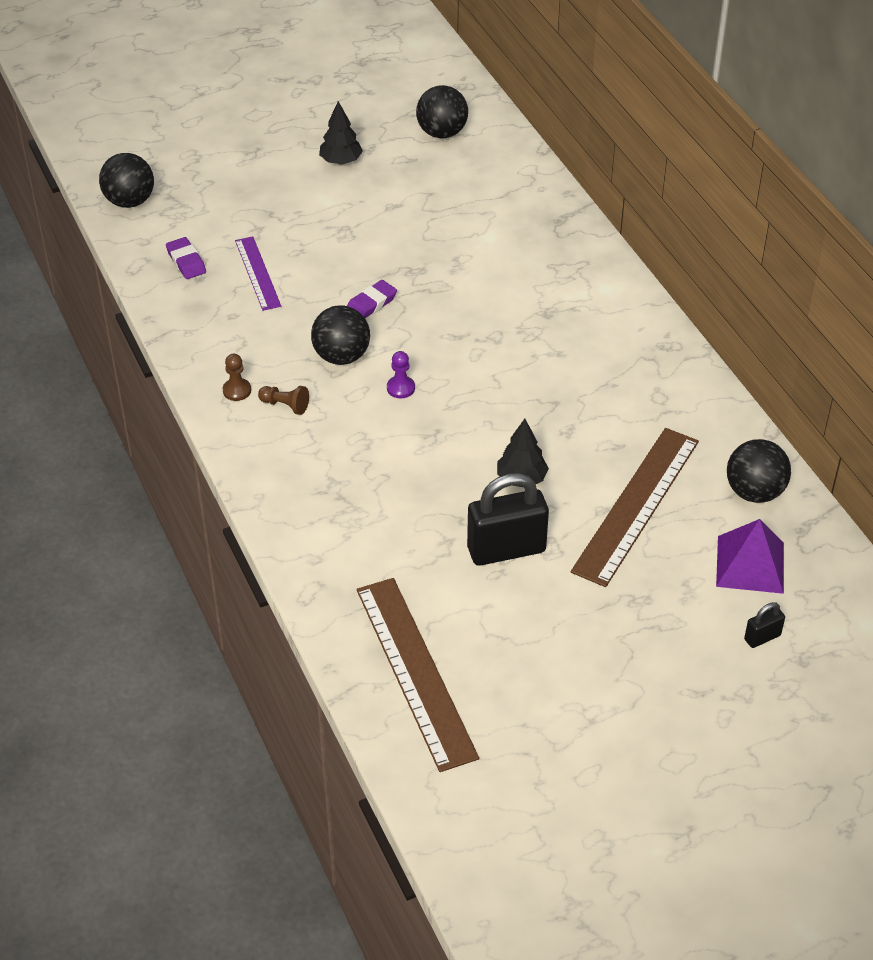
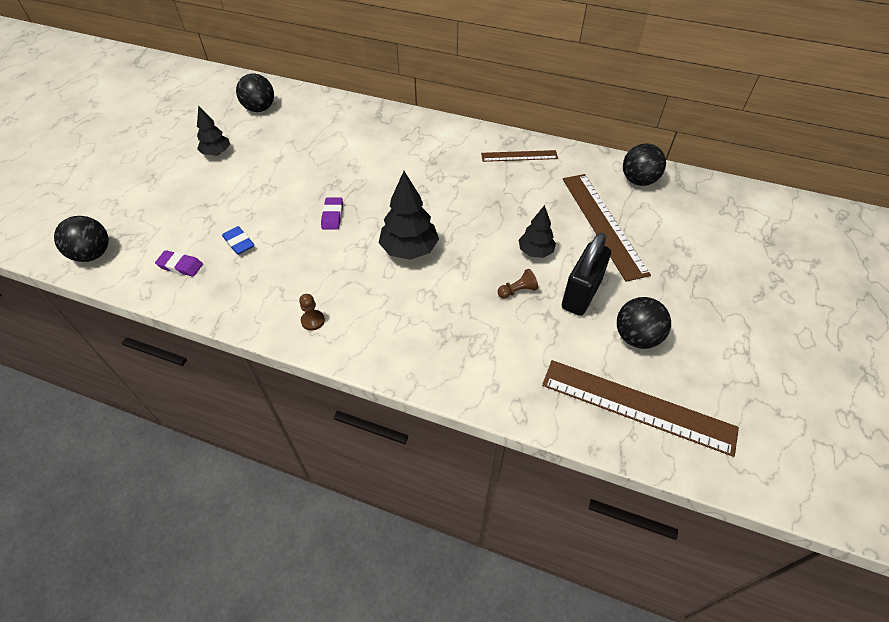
camera: 45 degrees left, 5 degrees up
(257, 273) = (239, 243): purple ruler -> blue eraser
(285, 405) = (355, 307): brown pawn -> brown pawn (517, 291)
(341, 356) = (352, 255): black ball -> black ball (636, 337)
(400, 388) = (409, 249): purple pawn -> black tree
(654, 371) = (519, 156): none -> brown ruler
(750, 564) = (686, 214): purple pyramid -> none
(762, 637) = (741, 245): black padlock -> none

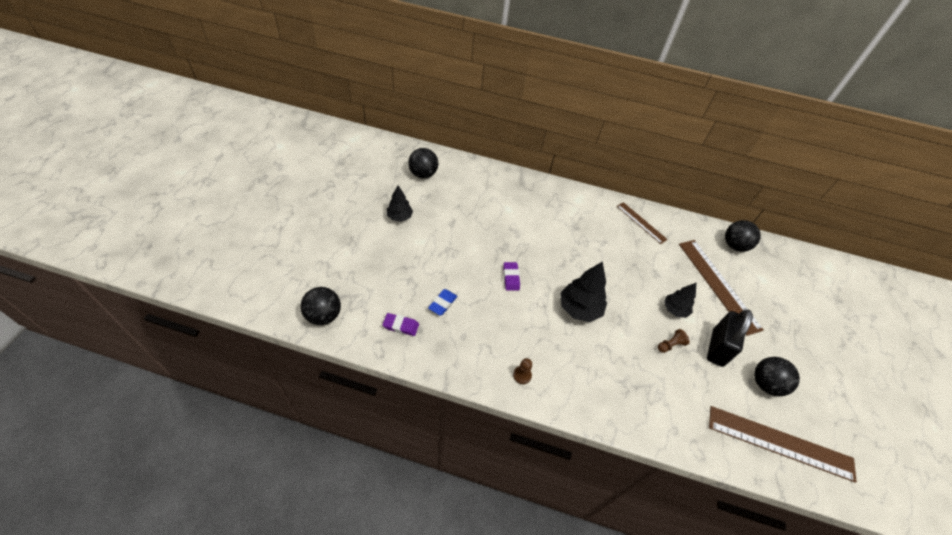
camera: 10 degrees left, 0 degrees up
(239, 243) = (442, 303): blue eraser -> blue eraser turned 75 degrees clockwise
(519, 156) = (641, 222): brown ruler -> brown ruler turned 60 degrees clockwise

